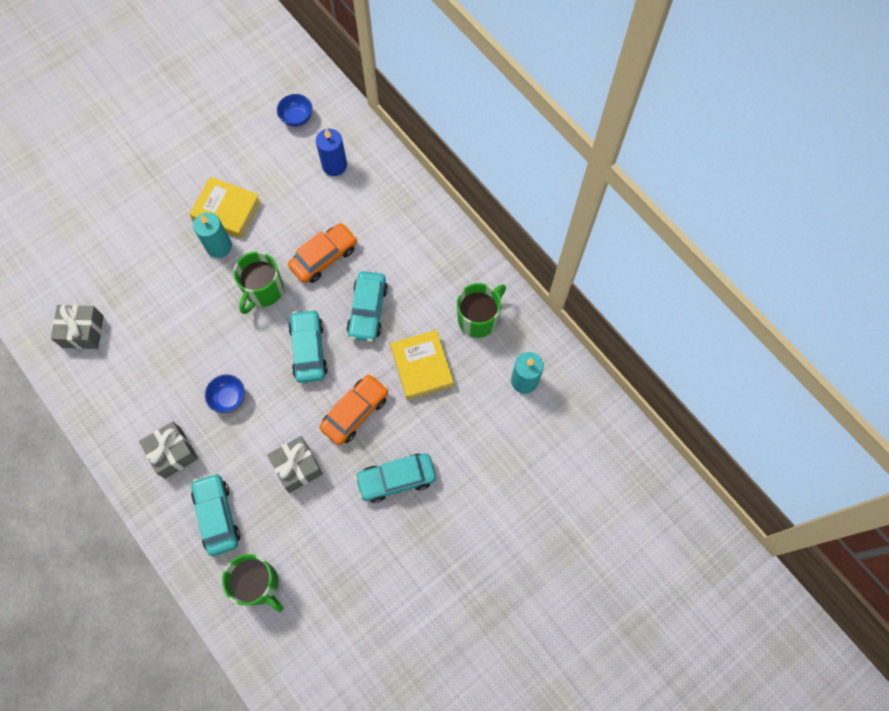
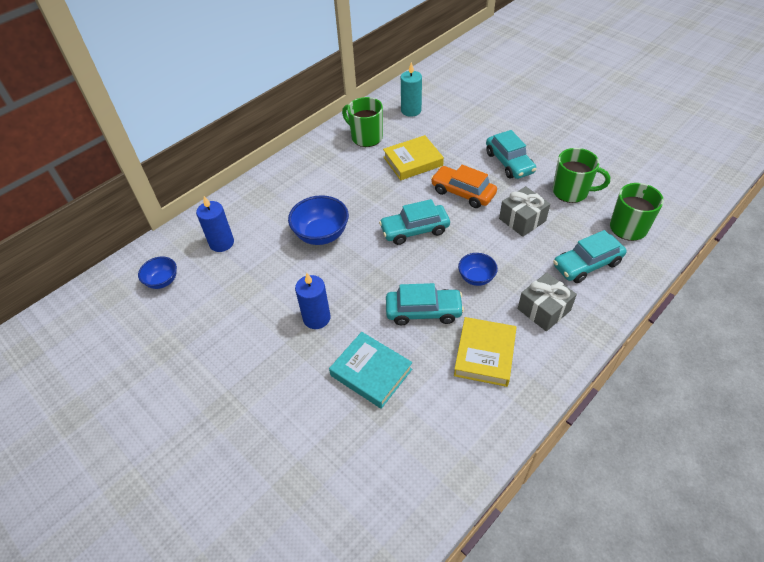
camera: 95 degrees left, 20 degrees down
(83, 331) = (438, 427): grey gift -> none
(149, 286) = (371, 372): none -> turquoise book
(219, 246) = (316, 318): turquoise candle -> blue candle
(227, 210) = (273, 320): yellow book -> yellow book (484, 354)
(263, 291) = (362, 272): green mug -> green mug (571, 192)
(324, 257) = (321, 235): orange car -> blue bowl
(368, 310) = (369, 198): turquoise car -> turquoise car (423, 311)

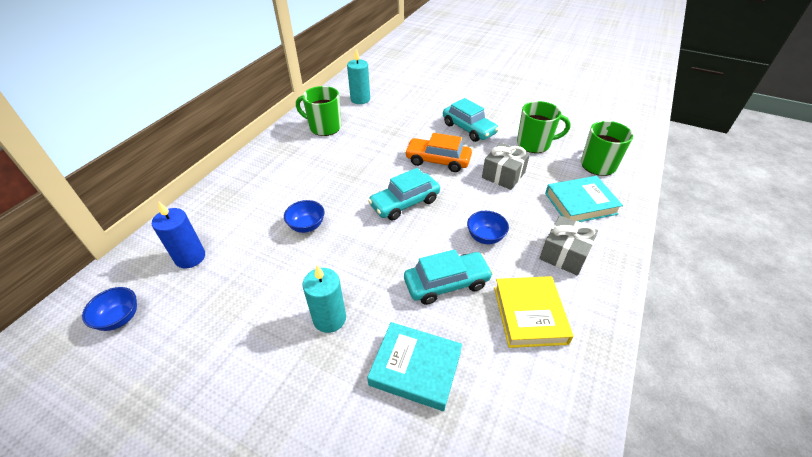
camera: 20 degrees left, 5 degrees down
(316, 318) = (329, 318): blue candle -> turquoise candle
(321, 235) = (307, 226): blue bowl -> blue bowl, size x0.60
(413, 161) = (378, 141): yellow book -> none
(587, 264) = (580, 203): turquoise car -> turquoise book

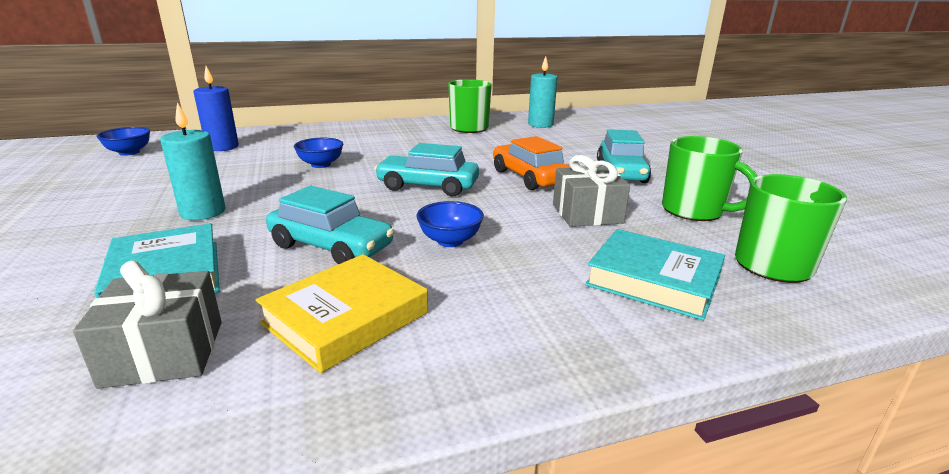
camera: 45 degrees right, 20 degrees down
(564, 254) = (515, 304): grey gift -> grey gift (164, 353)

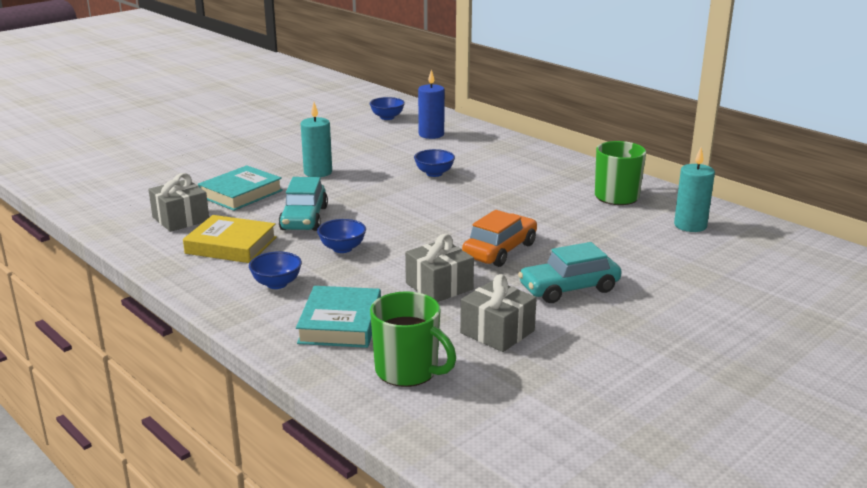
camera: 65 degrees right, 0 degrees up
(428, 186) = (432, 219): turquoise car -> none
(515, 303) = (277, 284): none -> blue bowl
(694, 211) = (497, 332): green mug -> grey gift

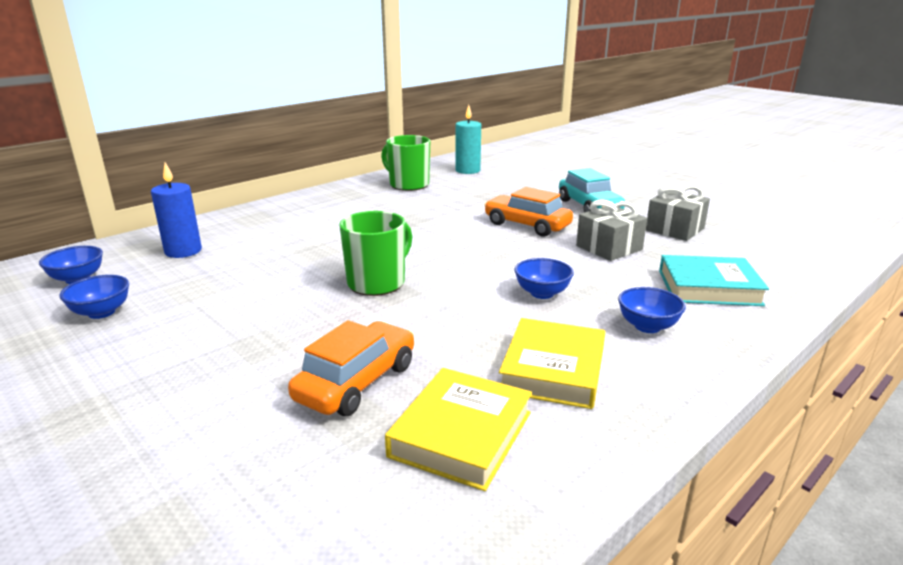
camera: 90 degrees left, 0 degrees up
(181, 219) = (461, 434): grey gift -> yellow book
(241, 193) = (356, 382): turquoise book -> orange car
(304, 218) = (457, 321): turquoise car -> none
(318, 172) = (288, 321): turquoise candle -> none
(408, 371) = (762, 258): green mug -> green mug (378, 282)
(434, 173) = (325, 249): blue bowl -> blue bowl (101, 312)

